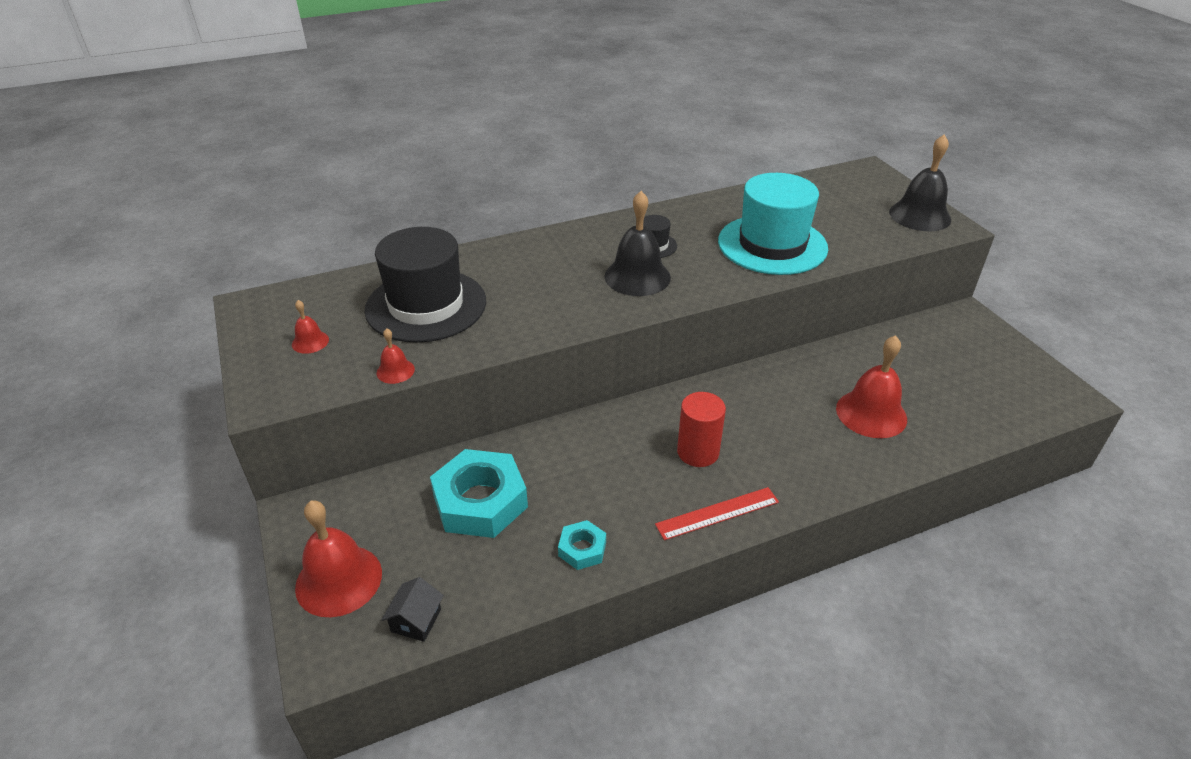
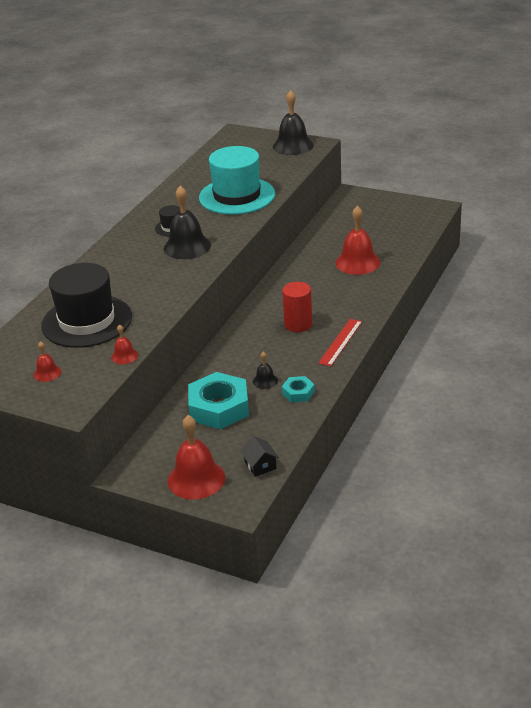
camera: 40 degrees left, 5 degrees down
(568, 503) = (265, 381): none -> black bell

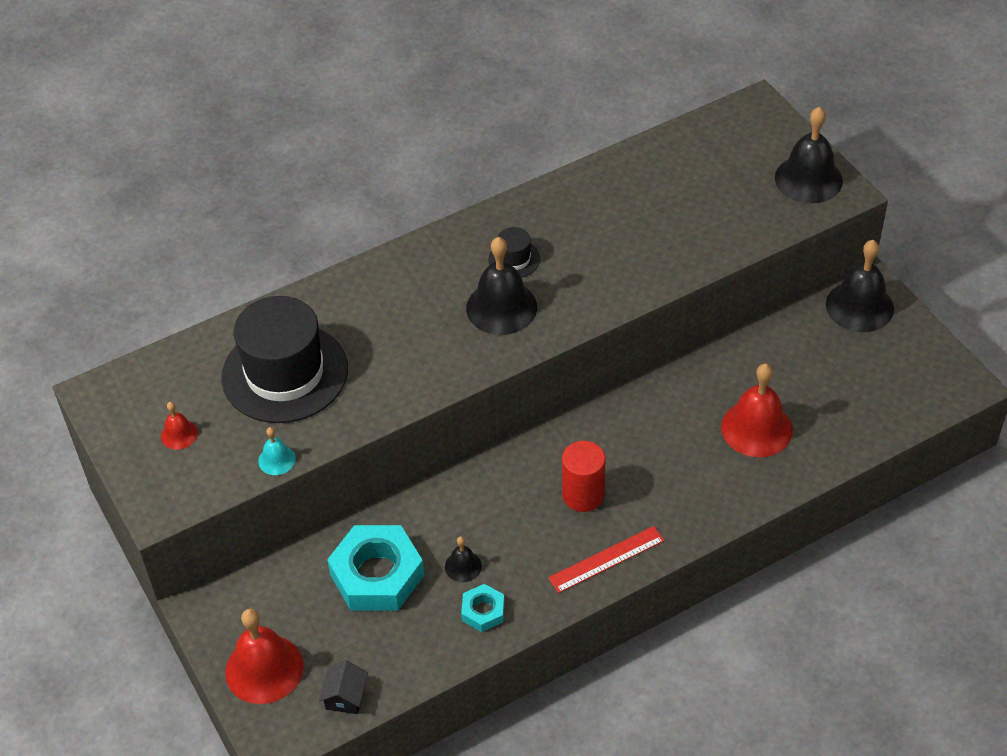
camera: 35 degrees right, 15 degrees up
(124, 356) = (277, 460): red bell -> turquoise bell
(237, 196) = (644, 243): turquoise hat -> none
(354, 202) = (859, 306): none -> black bell

